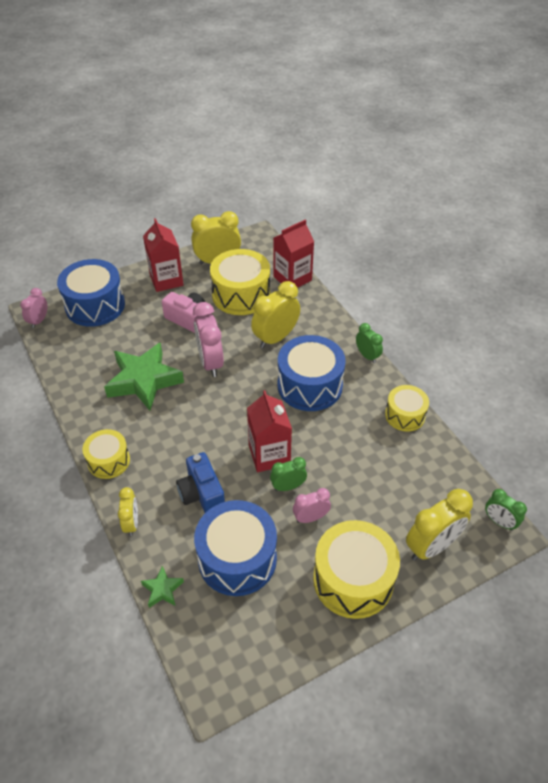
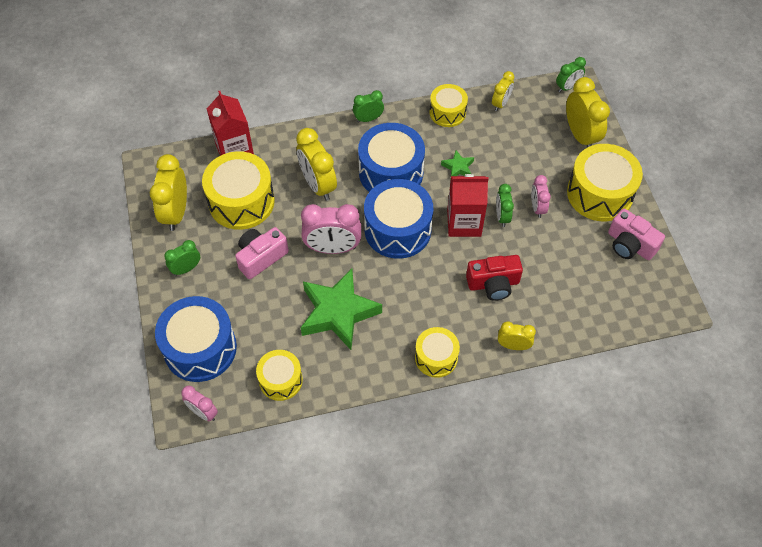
camera: 75 degrees left, 10 degrees up
(72, 358) = (280, 380): none -> yellow drum
(162, 589) = (585, 330): green star -> green star (458, 167)
(166, 280) = (186, 269): red carton -> green clock
(201, 493) = (493, 284): blue camera -> red camera
(237, 558) = (566, 269): blue drum -> blue drum (397, 229)
(290, 623) = (630, 245): none -> pink camera
(440, 459) = (501, 103): none -> yellow clock

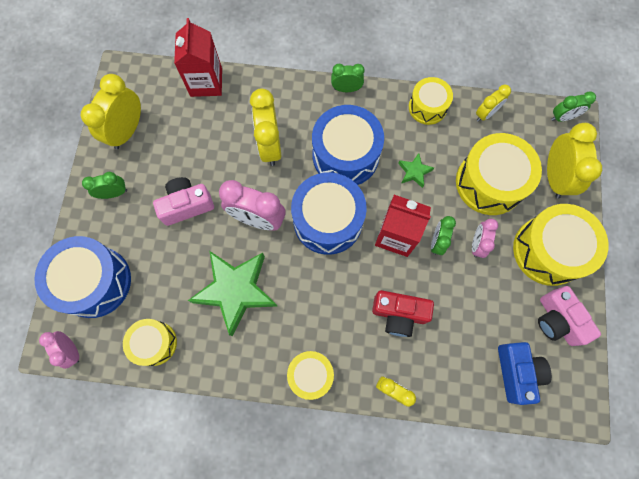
camera: 20 degrees right, 15 degrees up
(241, 202) = (191, 139): yellow drum -> yellow drum (489, 183)
(613, 296) = (517, 372): none -> blue camera

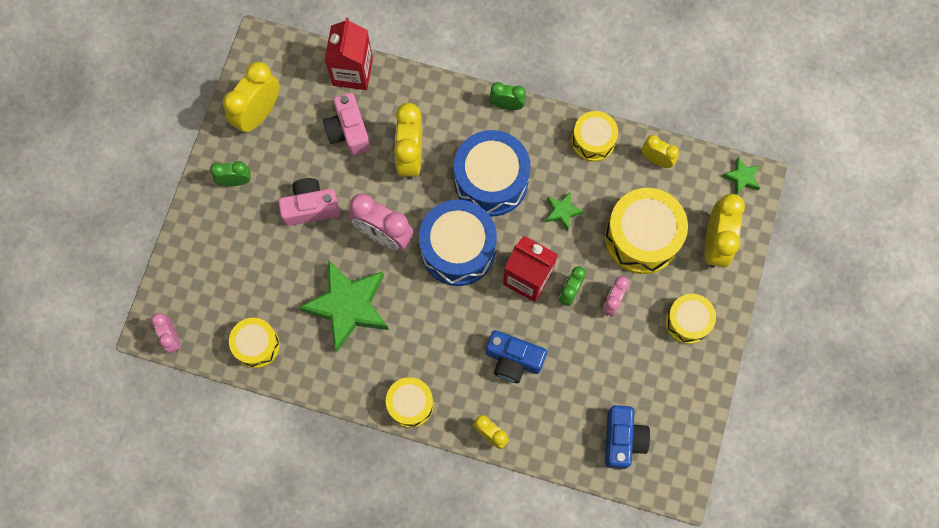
camera: 10 degrees right, 0 degrees up
(95, 282) = (204, 272): blue drum -> none
(399, 314) = (513, 360): red camera -> blue camera
(485, 114) = (656, 160): yellow clock -> yellow clock turned 120 degrees counterclockwise
(548, 250) = (687, 321): yellow drum -> yellow drum, size x0.59
(557, 320) = (678, 395): pink camera -> pink camera (348, 131)
(562, 117) = (742, 178): green clock -> green star

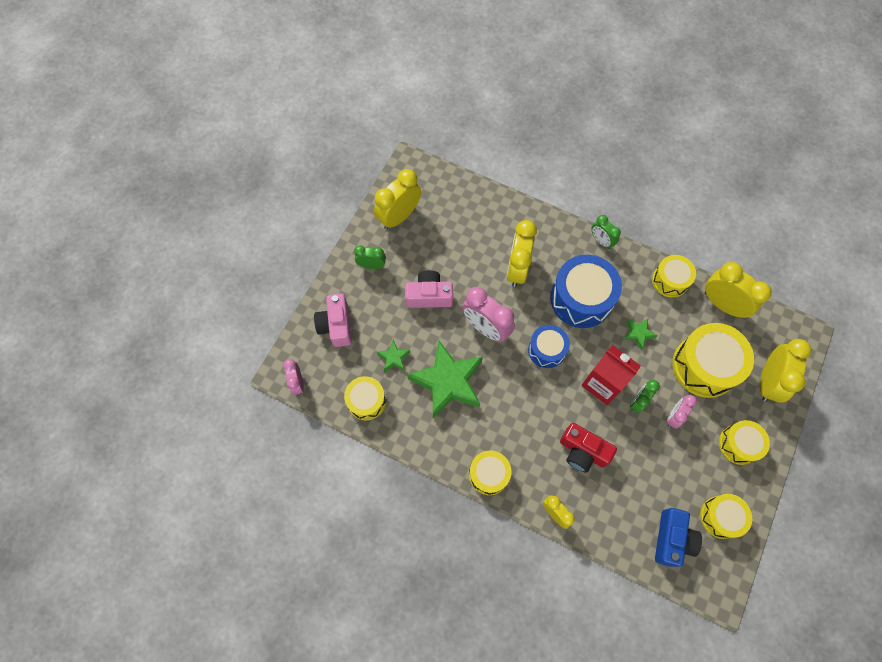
camera: 10 degrees right, 5 degrees down
(348, 131) = (469, 241): pink camera -> pink camera (336, 325)
(352, 72) = (479, 196): red carton -> none
(458, 249) = (546, 350): blue drum -> blue drum, size x0.59
(507, 105) = (601, 241): green clock -> green clock turned 150 degrees counterclockwise
(513, 360) = (583, 451): blue camera -> red camera
(656, 160) = (722, 304): yellow clock -> yellow clock, size x1.74
(674, 406) = (720, 517): none -> yellow drum
(742, 178) = (794, 331): green star -> green star (394, 358)

